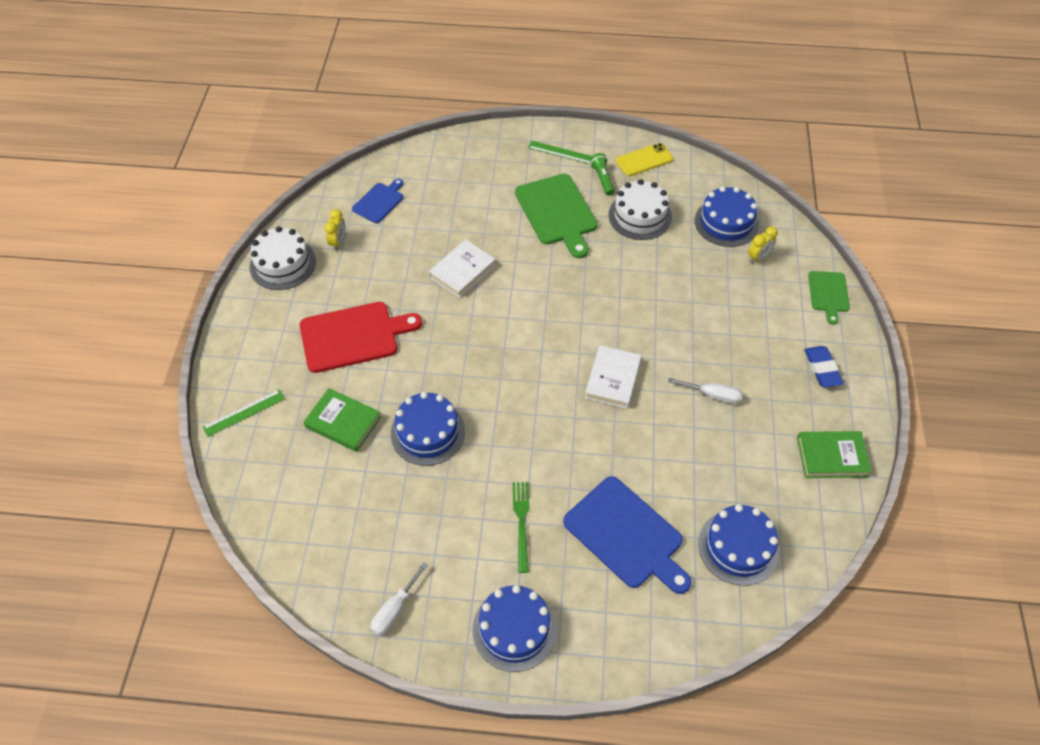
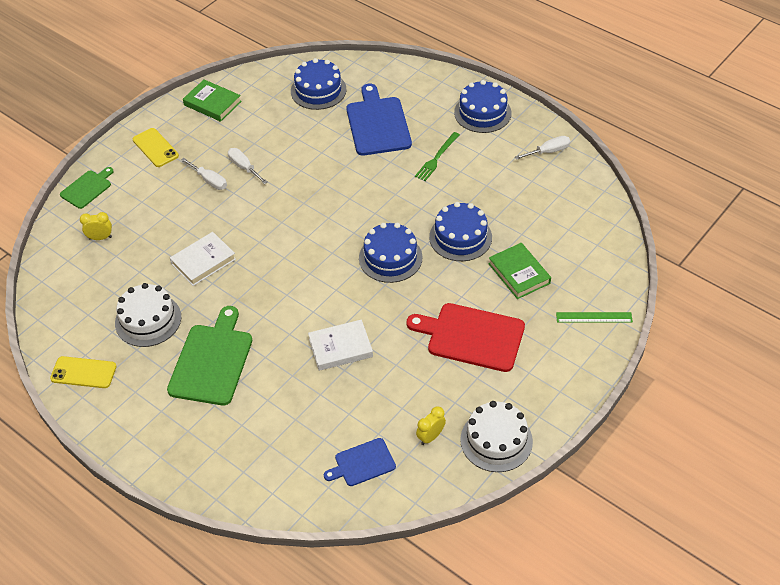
camera: 145 degrees left, 5 degrees down
(561, 152) = (146, 424): green ruler -> none
(602, 179) = (140, 373): green flashlight -> none
(612, 379) = (300, 208): white book -> white book (203, 261)
(726, 222) = (88, 277): blue cake -> blue cake (390, 258)
(729, 362) = (209, 181): none -> white screwdriver
(822, 369) = (155, 148): blue eraser -> yellow phone

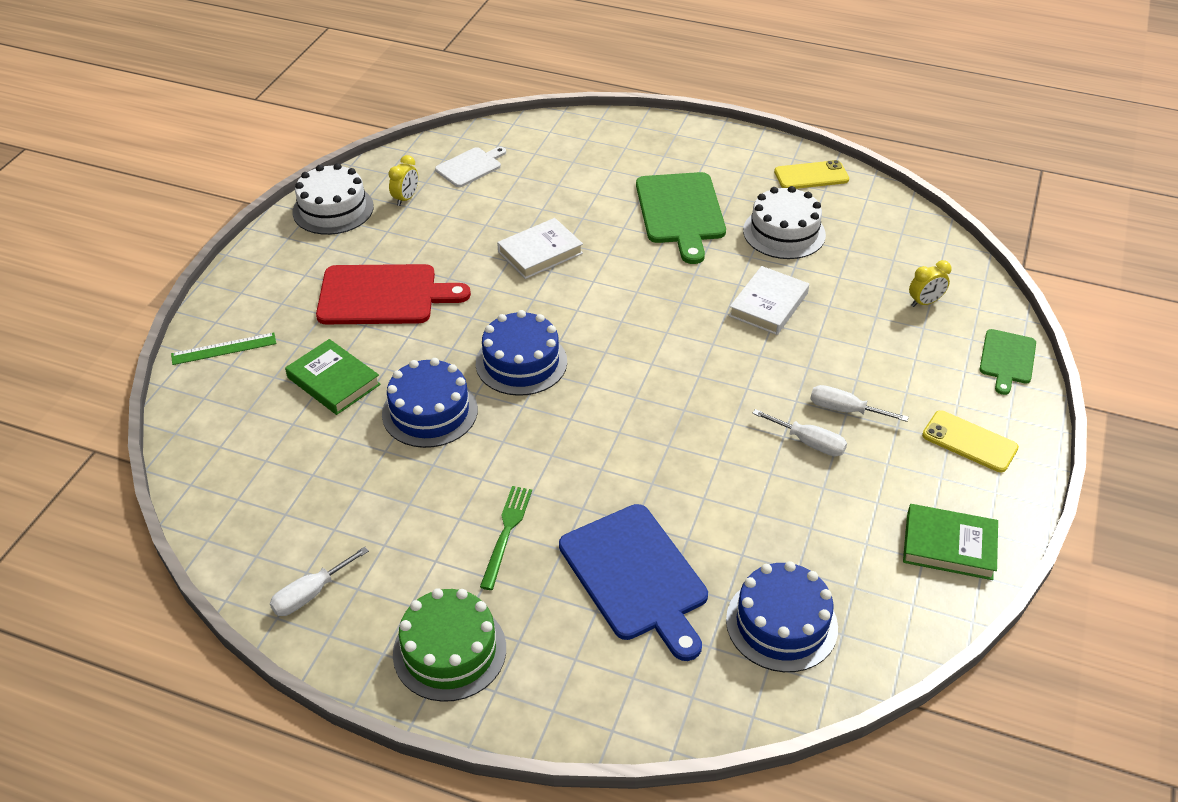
camera: 160 degrees right, 5 degrees down
(362, 463) = (470, 166): blue cutting board -> white cutting board
(482, 113) = (449, 651): blue cake -> green cake

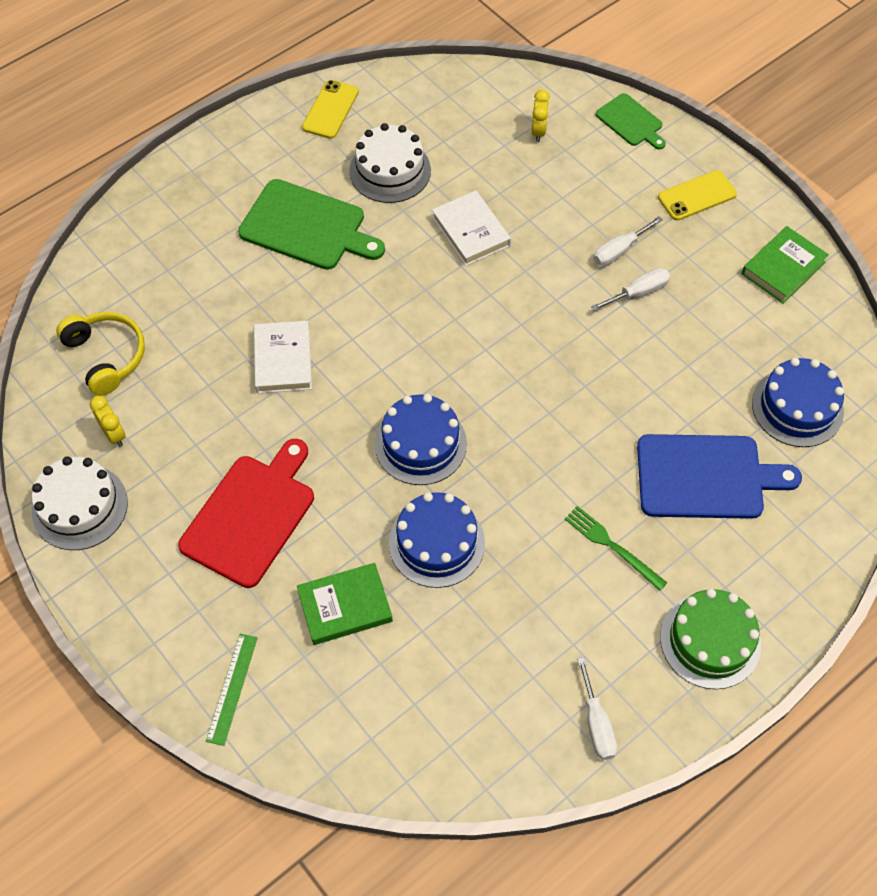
camera: 60 degrees left, 15 degrees up
(470, 166) = (106, 356): white cutting board -> yellow headphones

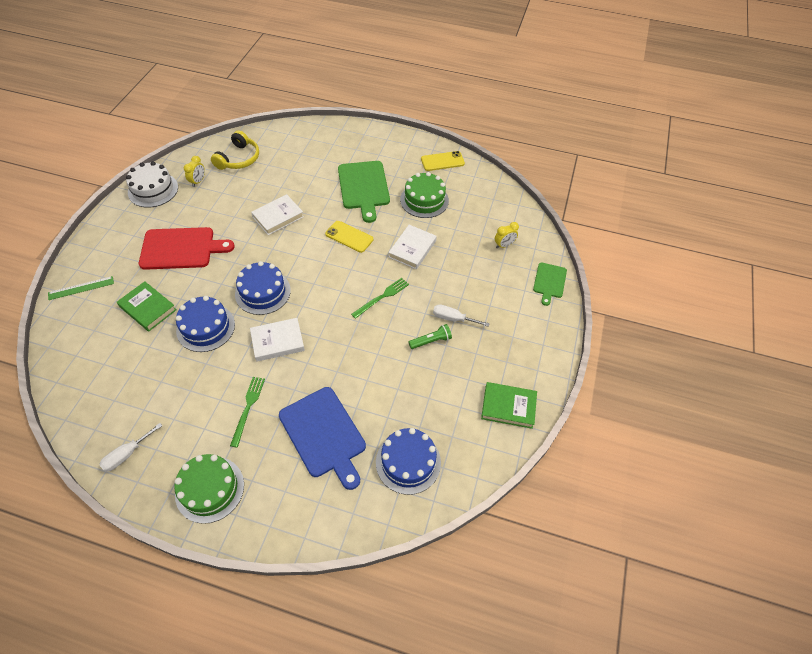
camera: 55 degrees right, 5 degrees down
(390, 170) = (424, 200): white cake -> green cake
(523, 464) = (277, 341): none -> white book
(530, 308) = (382, 297): none -> green fork
(638, 292) = (431, 341): white screwdriver -> green flashlight
(696, 196) = (524, 337): yellow phone -> yellow phone (349, 237)

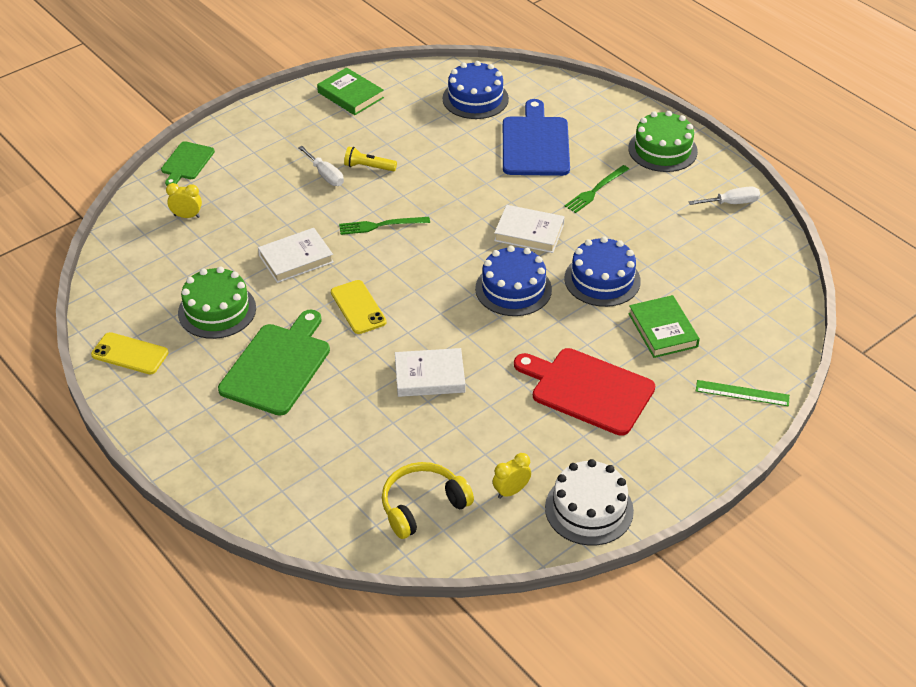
camera: 145 degrees left, 10 degrees down
(431, 341) = (368, 167): green flashlight -> yellow flashlight
(549, 282) = (186, 162): green cutting board -> green cutting board turned 150 degrees clockwise

